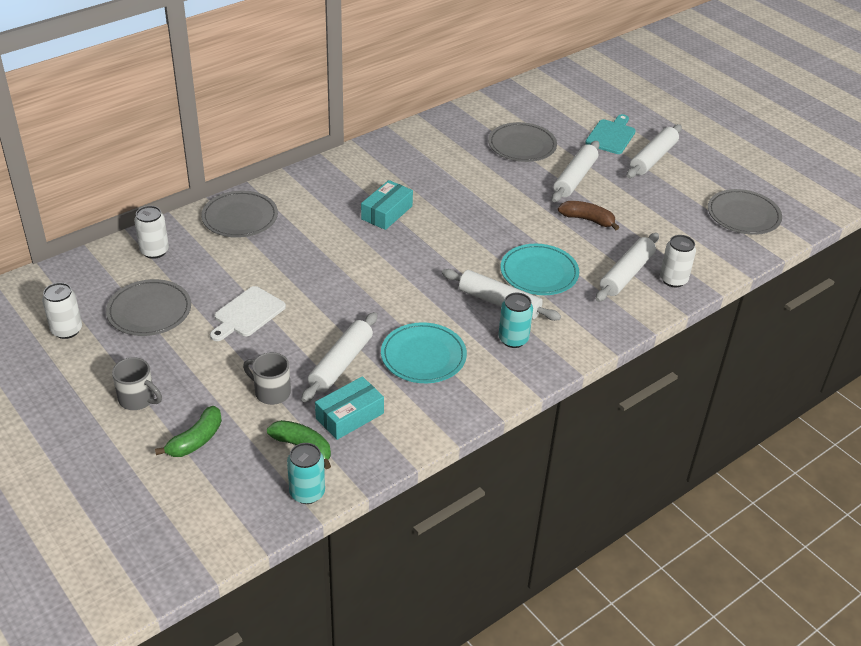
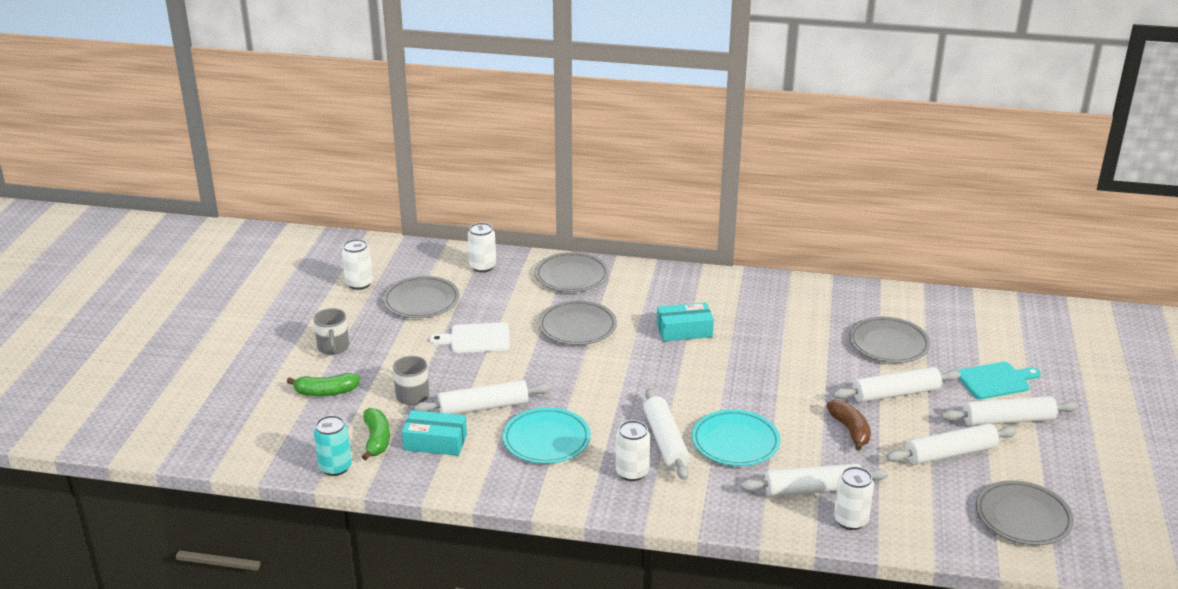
camera: 50 degrees right, 10 degrees down
(308, 256) = (577, 326): none -> grey plate
(513, 339) = (632, 472): turquoise can -> white can
(657, 199) = (950, 453): none -> white rolling pin

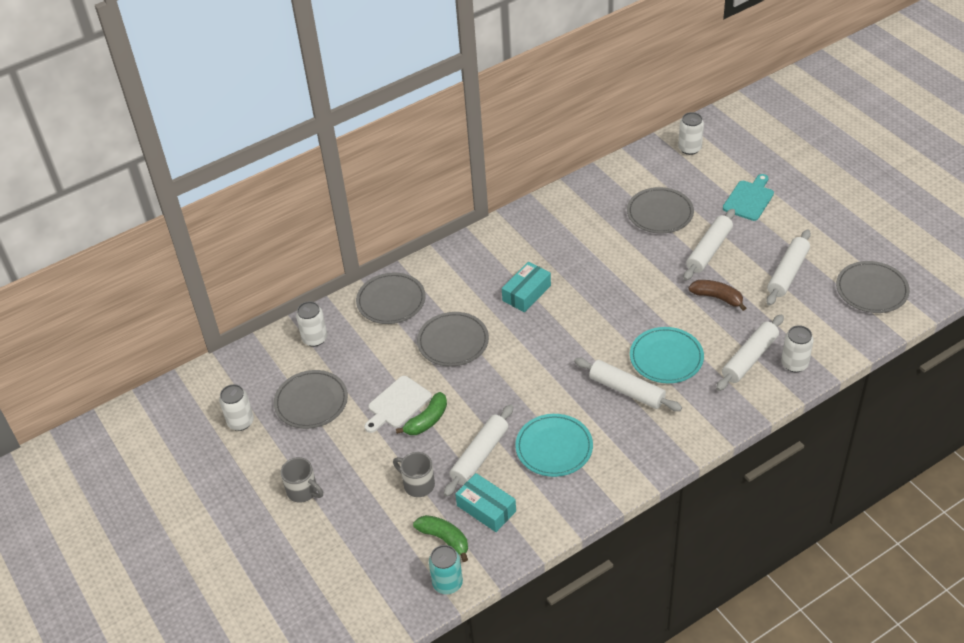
camera: 40 degrees left, 15 degrees up
(326, 392) = (353, 532): green banana -> green banana (427, 420)
(435, 442) = (486, 508): turquoise box -> turquoise box turned 75 degrees clockwise
(632, 472) = (637, 429): white can -> white can (689, 148)
(1008, 420) = (788, 225): white rolling pin -> none

